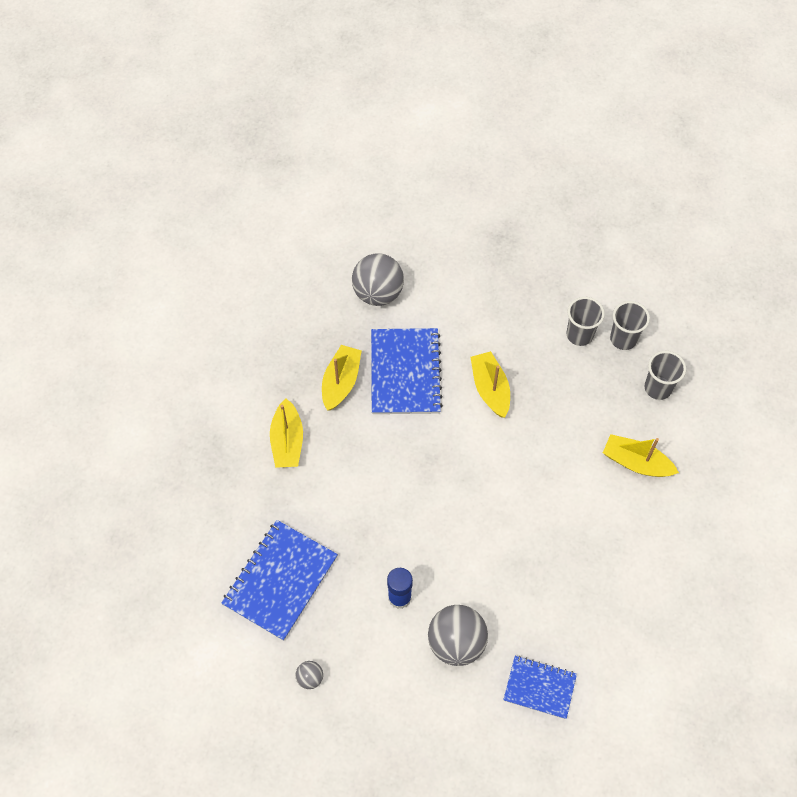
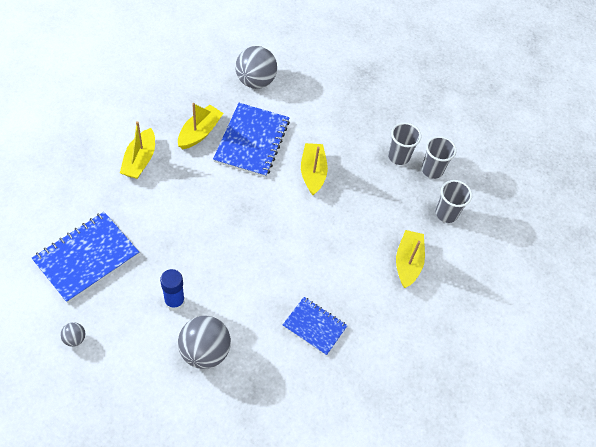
camera: 10 degrees right, 5 degrees down
(539, 687) = (258, 410): blue notebook -> blue notebook (314, 326)
(636, 462) = (407, 262): yellow boat -> yellow boat turned 60 degrees clockwise

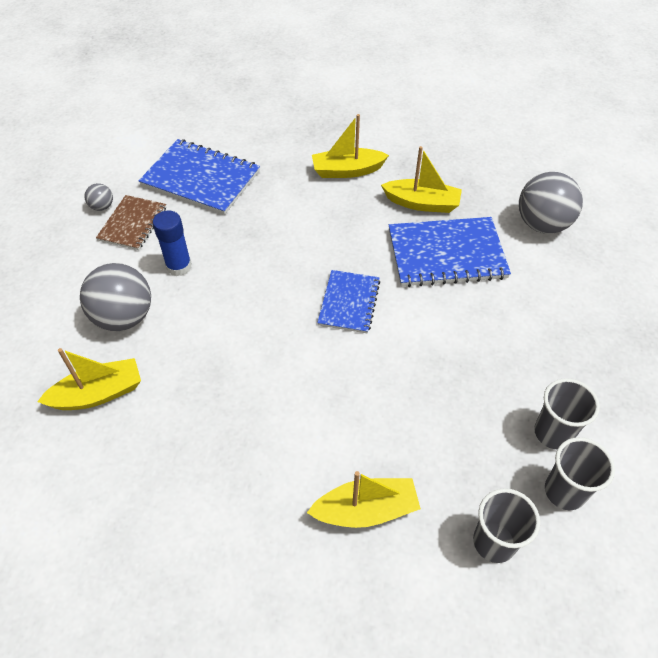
camera: 75 degrees right, 5 degrees down
(109, 321) = (133, 224): none -> brown notebook
(312, 173) = (444, 334): yellow boat -> yellow boat (98, 394)
(314, 326) = (202, 420): blue notebook -> blue notebook (349, 302)

